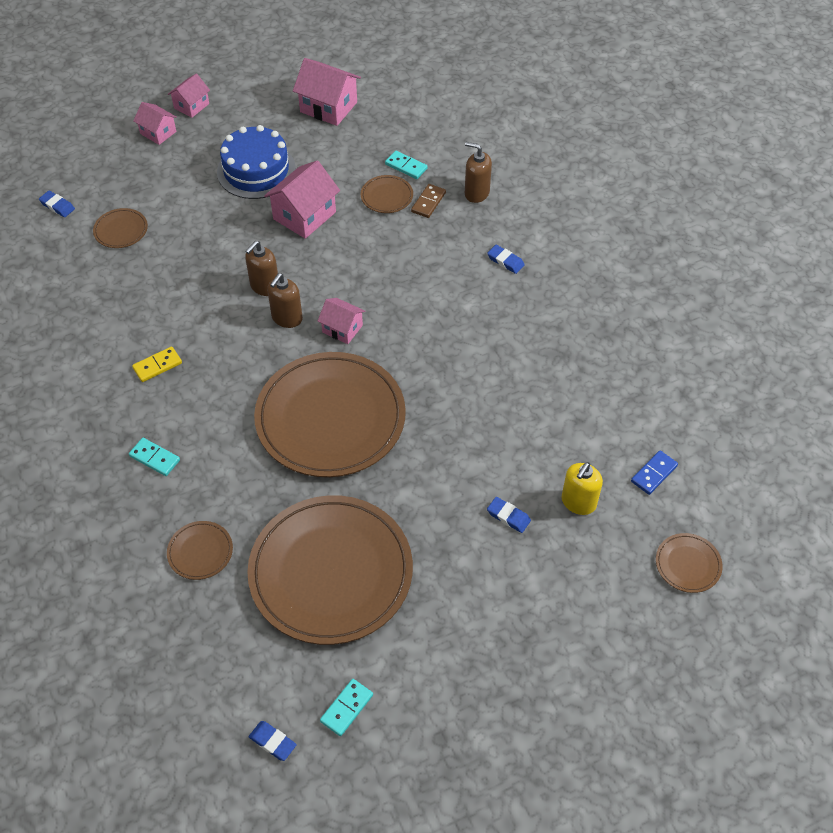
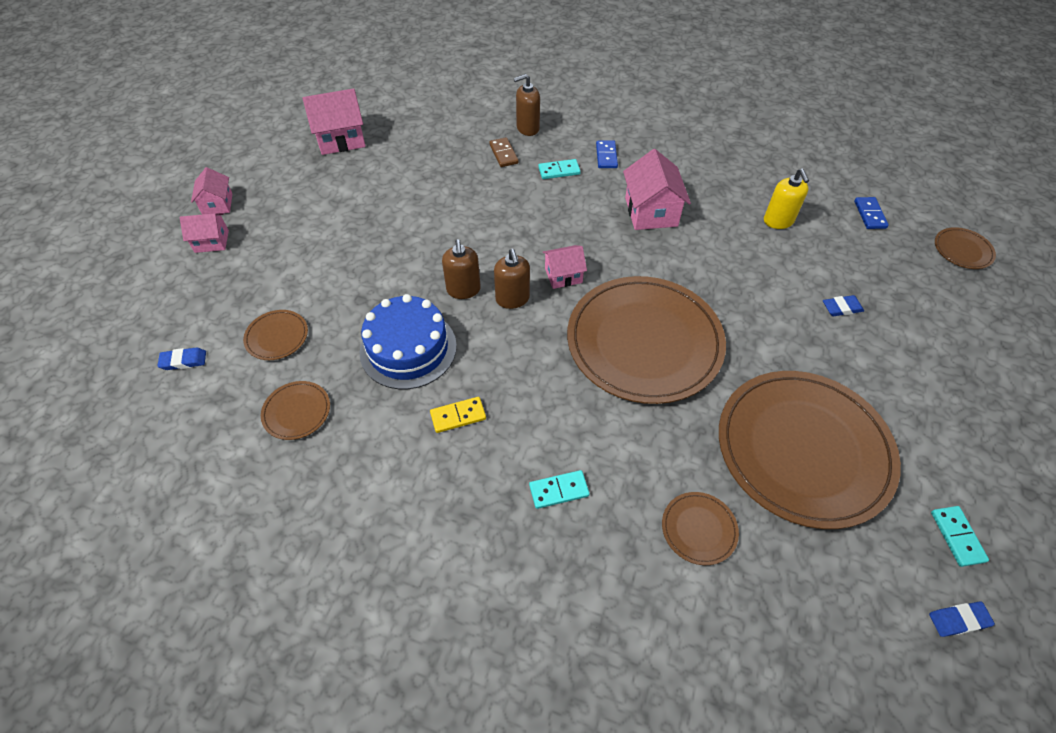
camera: 45 degrees left, 0 degrees up
(157, 365) = (458, 416): yellow domino -> yellow domino turned 60 degrees clockwise
(256, 170) = (341, 215): blue cake -> blue cake (408, 348)
(304, 215) = (425, 220): pink house -> pink house (651, 212)
(387, 196) = (468, 168): brown plate -> brown plate (296, 412)
(406, 166) = (455, 142): turquoise domino -> turquoise domino (559, 171)
(505, 261) = (606, 156): blue eraser -> blue domino
(578, 502) = (861, 265): yellow soap dispenser -> yellow soap dispenser (778, 221)

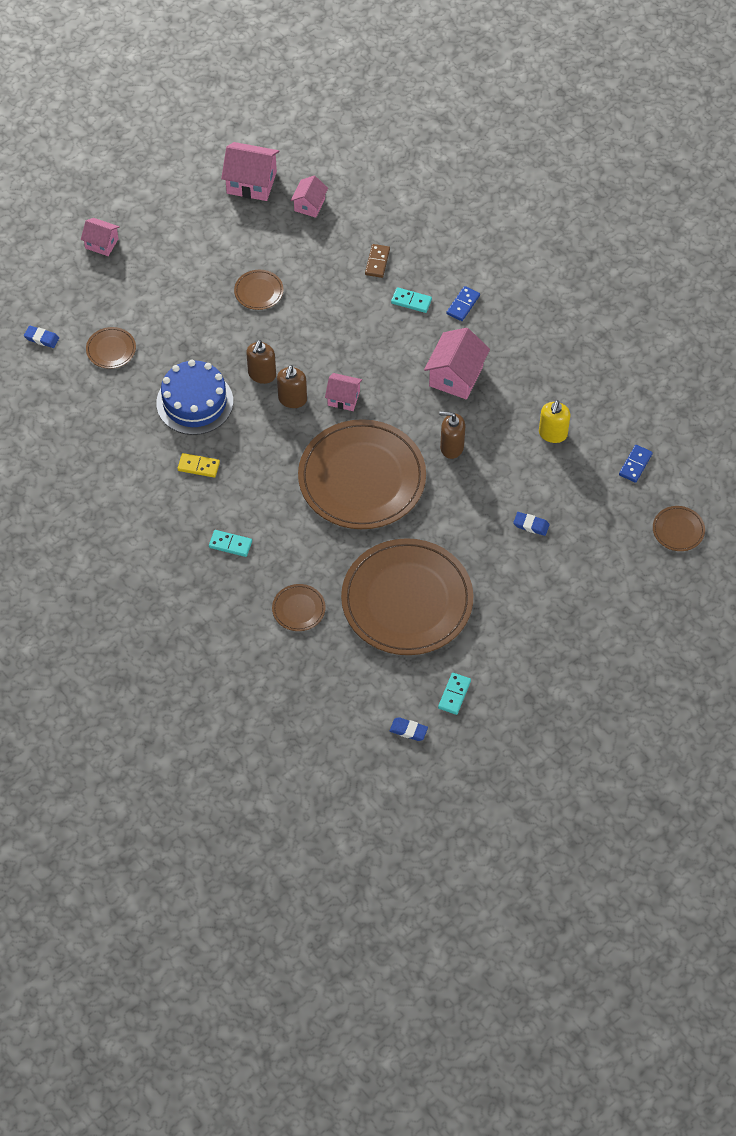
camera: 30 degrees right, 5 degrees up
(217, 204) = (121, 208): pink house -> pink house (309, 205)
(296, 412) = (97, 412): brown plate -> brown plate (258, 291)
(527, 128) = (417, 243): brown soap dispenser -> brown soap dispenser (451, 447)

